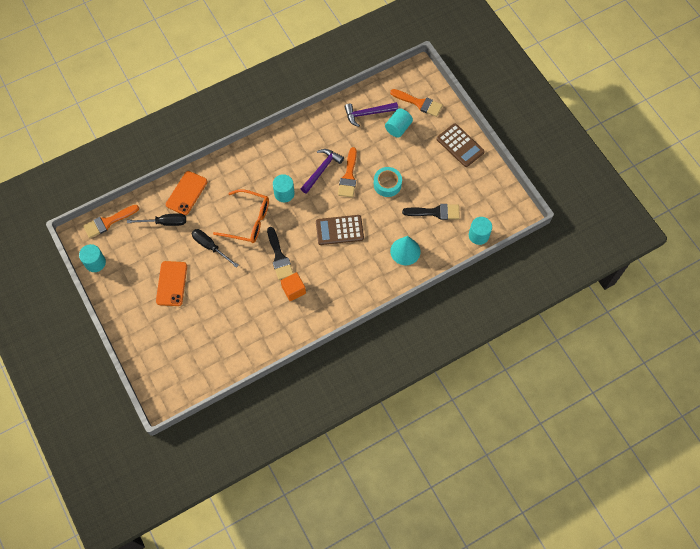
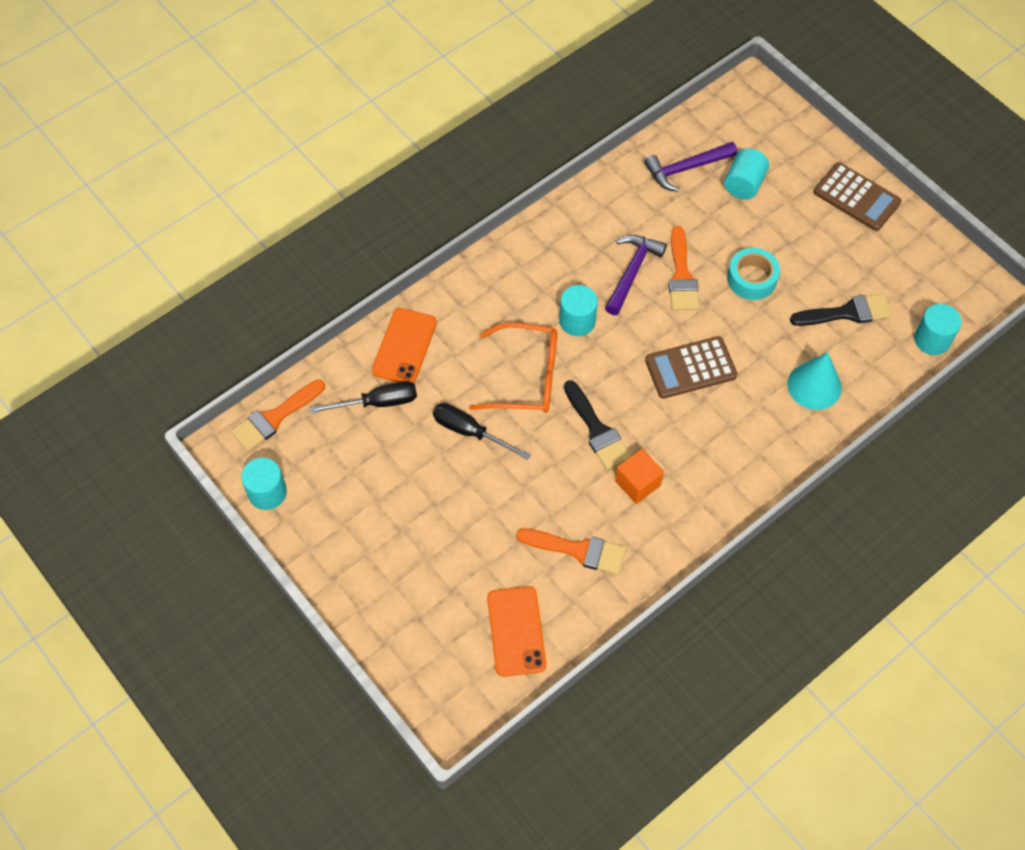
camera: 10 degrees left, 5 degrees down
(171, 283) = (416, 507): orange phone -> orange phone (516, 631)
(419, 103) = (768, 139): orange brush -> orange brush (578, 550)

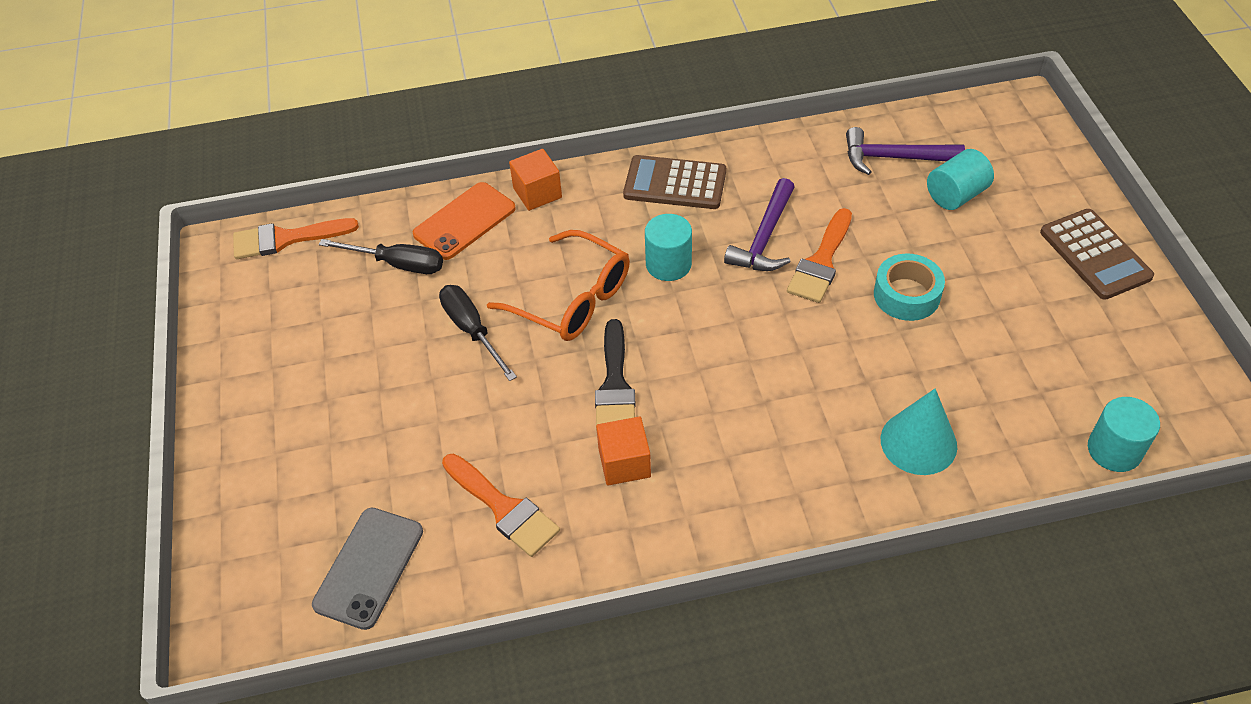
camera: 30 degrees right, 10 degrees down
(267, 492) = (223, 306): turquoise cylinder -> none
(444, 300) = (537, 193): none -> orange cube
(516, 631) = (369, 568): orange phone -> grey phone
(632, 272) = (764, 238): purple hammer -> purple hammer turned 150 degrees clockwise
(690, 368) = (770, 362): brown calculator -> brown calculator (675, 183)
(847, 312) = (1011, 375): black brush -> none

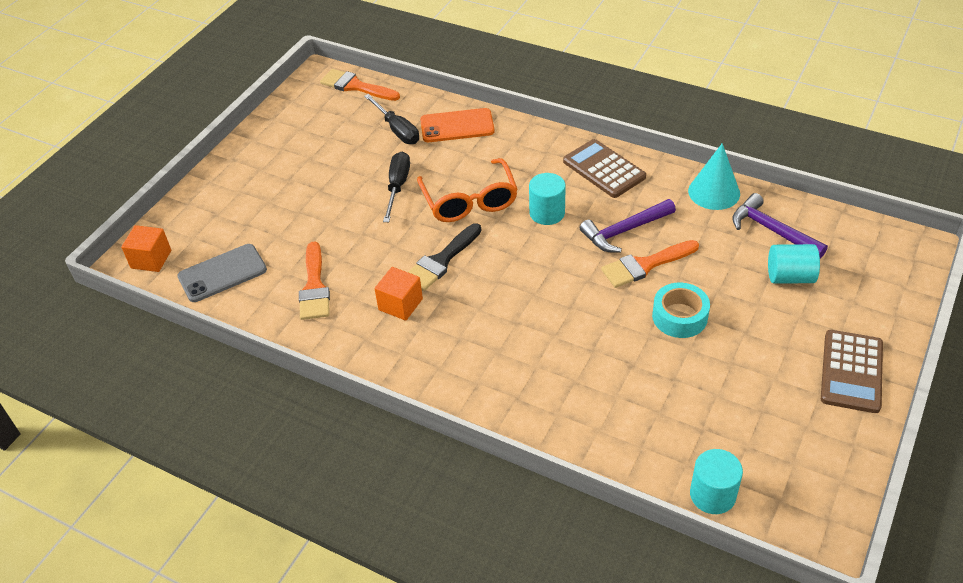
camera: 40 degrees right, 5 degrees down
(537, 193) = (515, 132): orange cube -> orange cube (151, 259)
(918, 442) = (584, 404): turquoise cone -> turquoise cone (714, 192)

